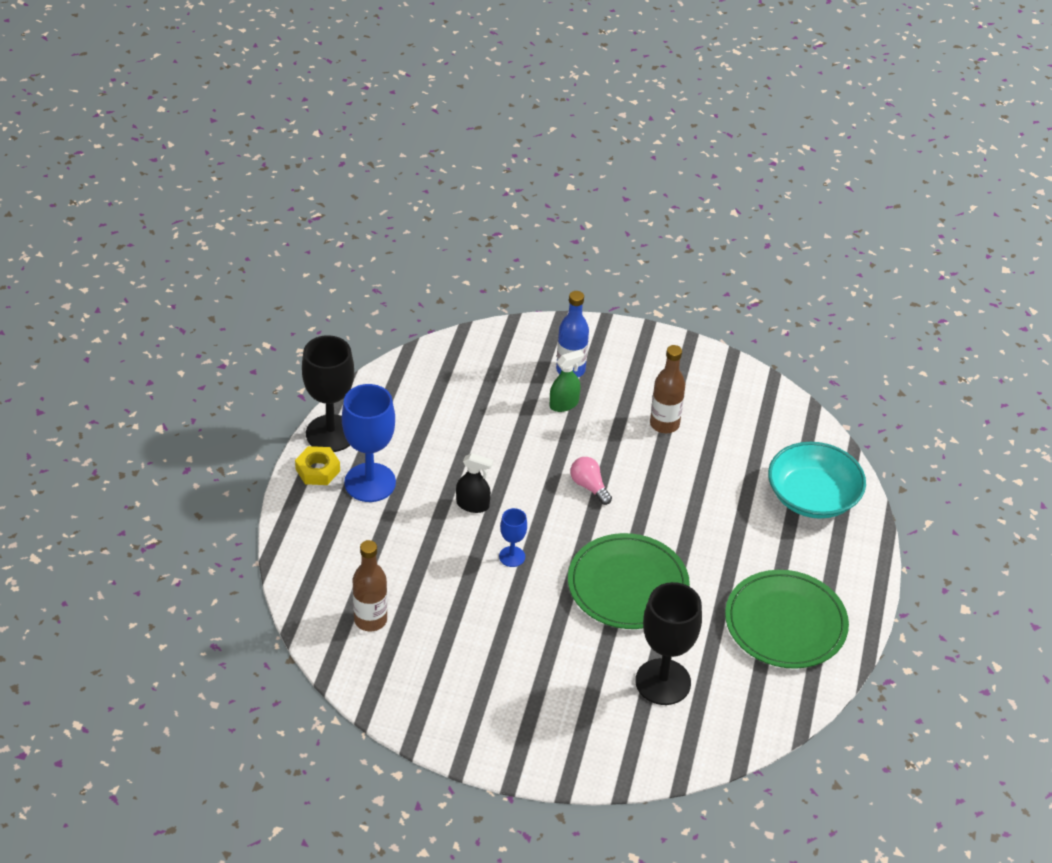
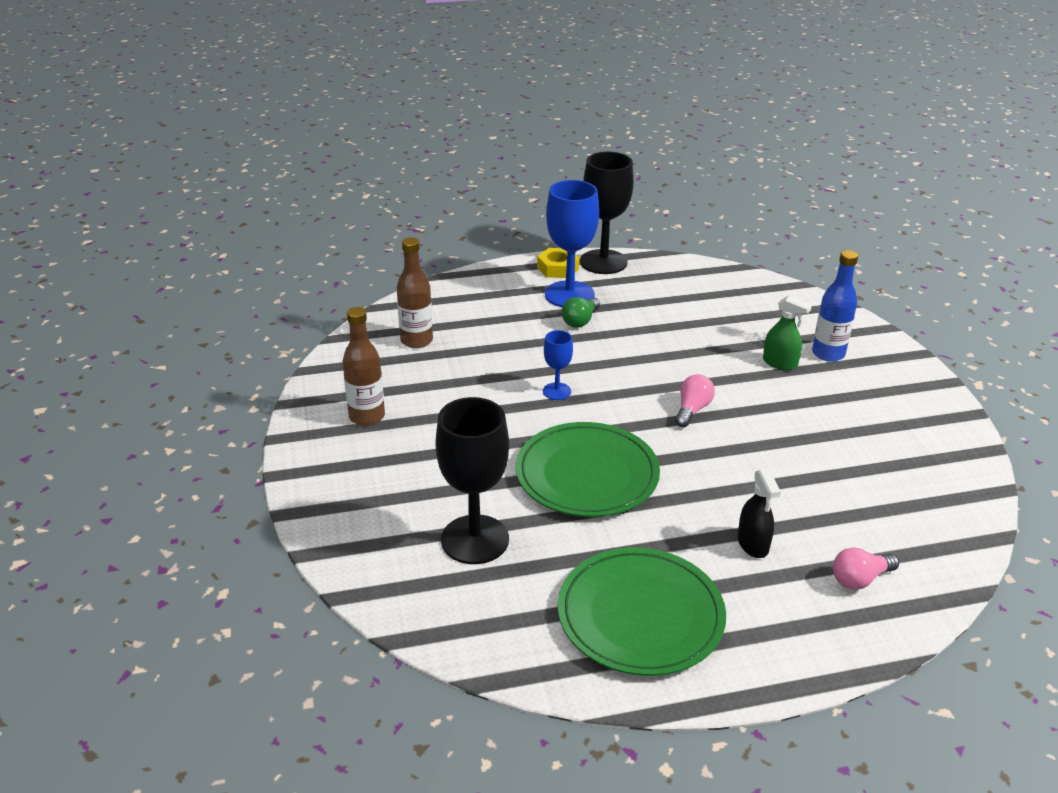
camera: 65 degrees right, 10 degrees down
(418, 495) = (580, 321): none -> green light bulb
(473, 505) = (598, 351): black spray bottle -> black spray bottle (753, 544)
(664, 424) = (832, 432): brown bottle -> brown bottle (367, 416)
(812, 497) = (859, 579): turquoise bowl -> pink light bulb

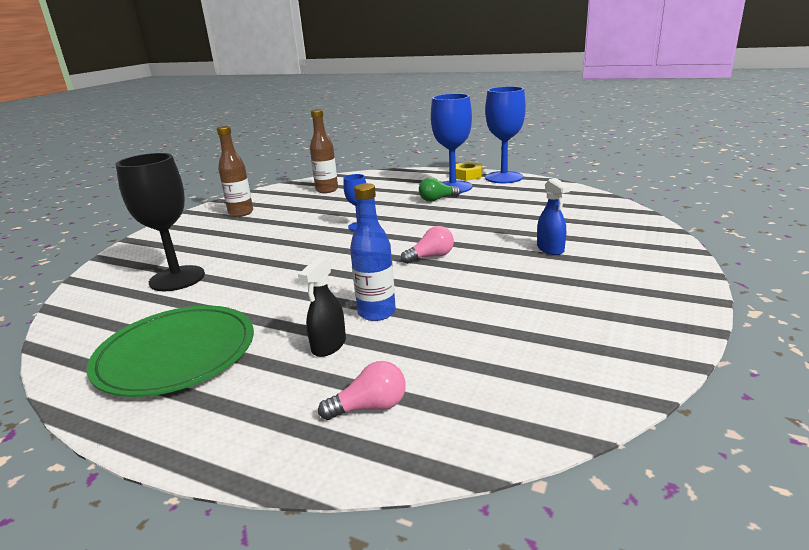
camera: 40 degrees right, 10 degrees down
(587, 474) = (298, 269): green plate -> none
(603, 262) = (504, 177): black goblet -> blue goblet
(780, 363) = (550, 249): green spray bottle -> blue spray bottle
(828, 354) = (606, 253): blue bottle -> blue bottle (376, 313)
(859, 579) = (370, 407): pink light bulb -> pink light bulb turned 150 degrees clockwise

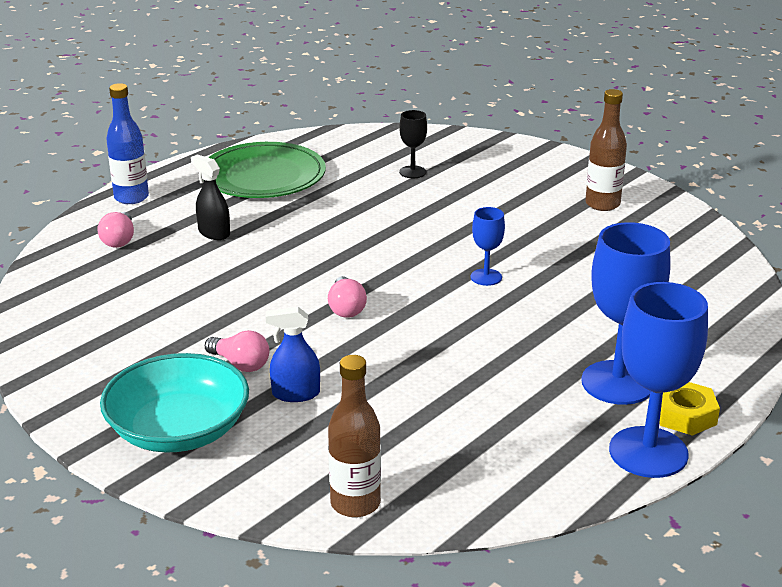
camera: 105 degrees right, 5 degrees up
(177, 278) = (412, 172): black goblet -> black goblet, size x0.50
(327, 190) = (675, 270): brown bottle -> brown bottle (355, 503)
(376, 313) = (247, 259): blue bottle -> blue bottle (131, 197)
(437, 199) = (560, 355): green light bulb -> none
(538, 273) = (240, 364): none -> pink light bulb
(637, 273) = (178, 430): none -> turquoise bowl

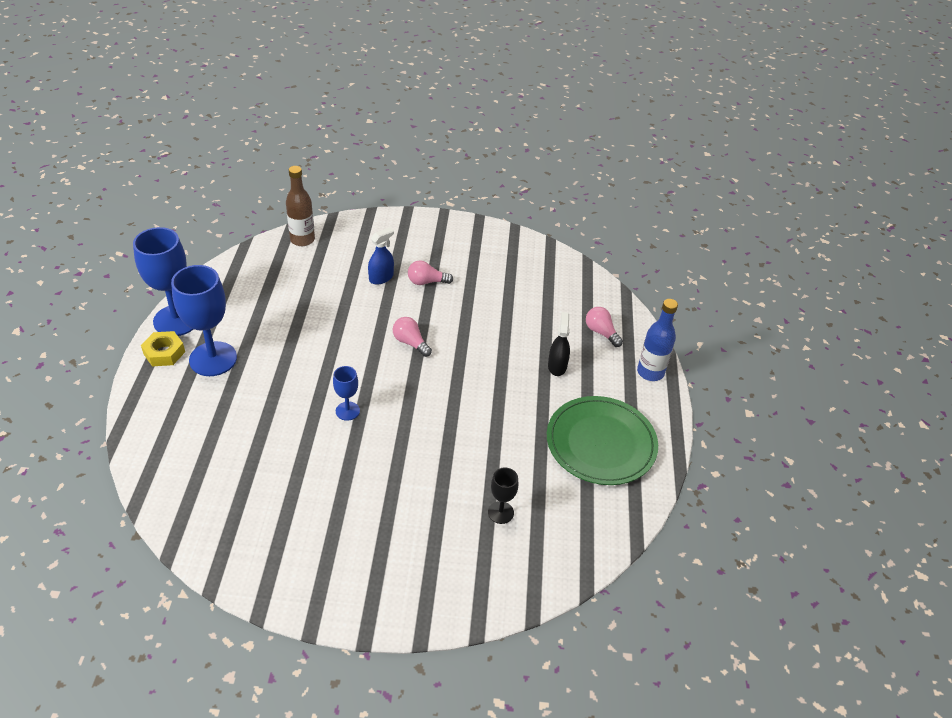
camera: 140 degrees right, 15 degrees up
(178, 430) = (414, 238): turquoise bowl -> none
(214, 233) = (557, 366): black spray bottle -> black spray bottle turned 90 degrees counterclockwise
(602, 204) = (314, 550): brown bottle -> none

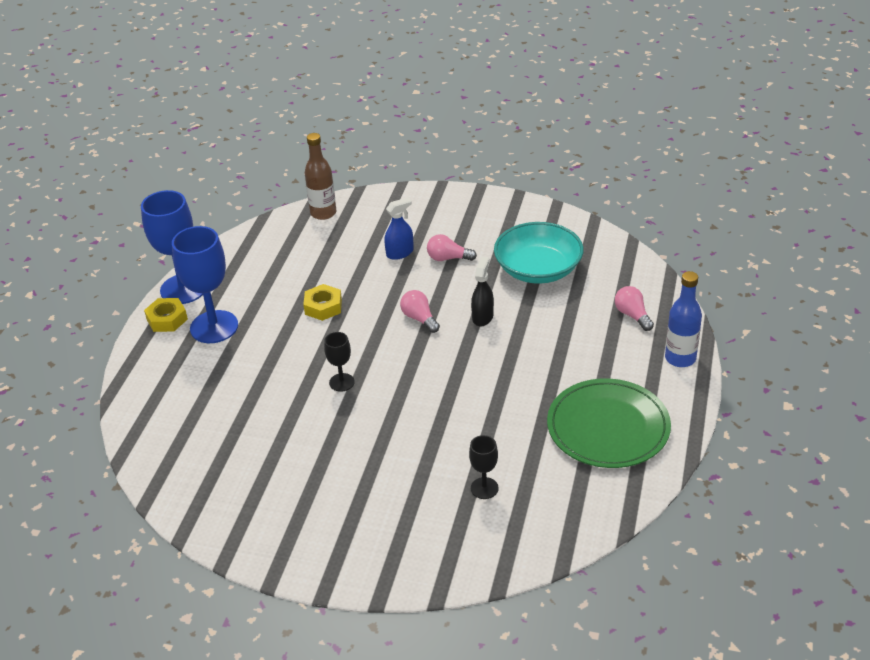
camera: 15 degrees right, 5 degrees down
(317, 334) = (323, 307): none -> yellow nut
(347, 411) = (342, 382): blue goblet -> black goblet
(510, 290) = (538, 269): none -> turquoise bowl
(557, 366) = (575, 348): black spray bottle -> black spray bottle (482, 317)

